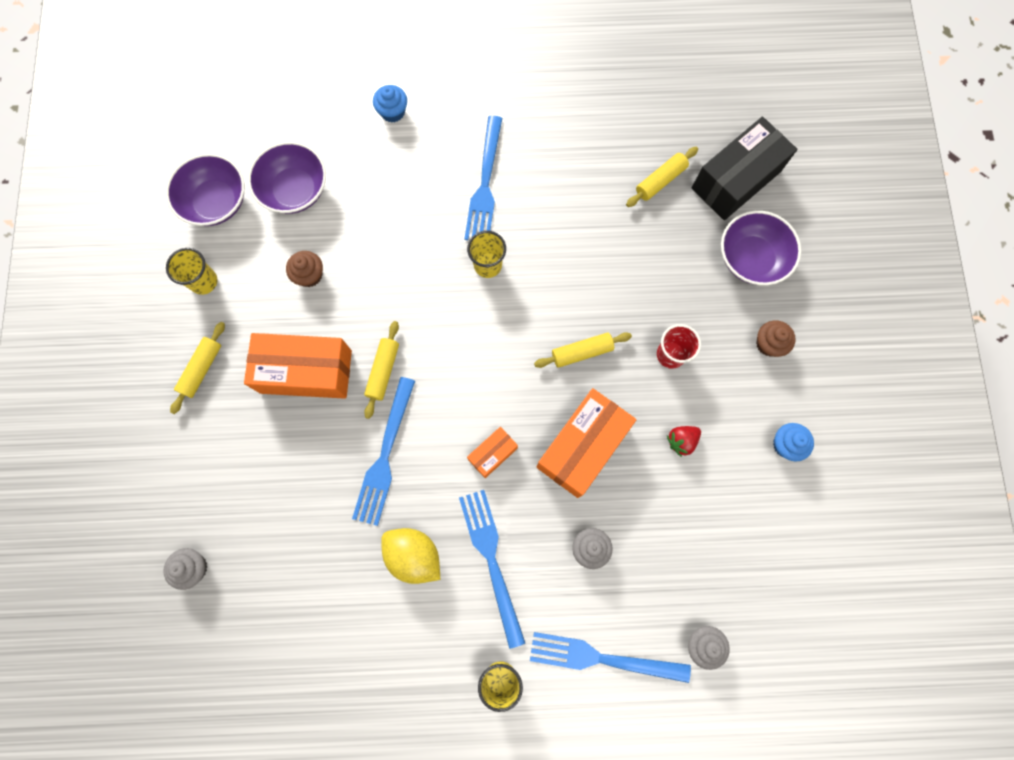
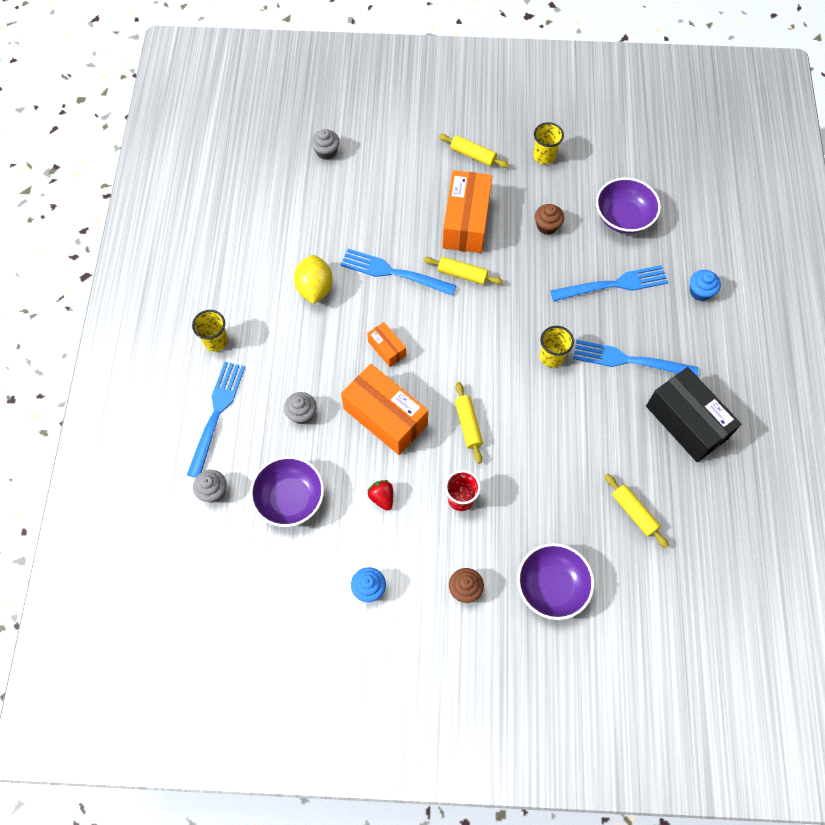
camera: 95 degrees right, 10 degrees down
(216, 202) = (612, 164): purple bowl -> purple bowl (290, 498)
(414, 555) = (315, 288): yellow lemon -> yellow lemon turned 45 degrees counterclockwise
(491, 560) = (303, 341): blue fork -> blue fork (614, 284)
(736, 180) = (635, 585): black box -> black box (686, 422)

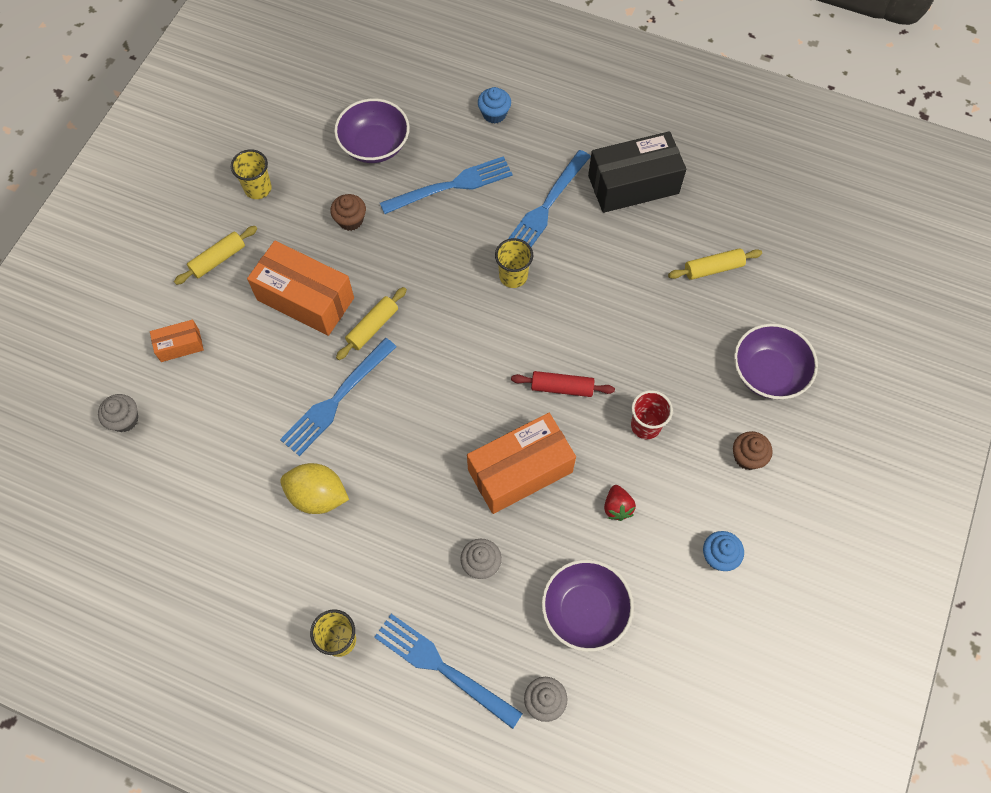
camera: 70 degrees left, 0 degrees up
(382, 497) = (617, 507): red strawberry -> red strawberry turned 90 degrees counterclockwise
(387, 348) = (434, 440): orange box -> orange box (180, 345)
(468, 425) = (562, 387): yellow rolling pin -> red rolling pin
(614, 284) = (452, 185): blue fork -> blue fork turned 60 degrees clockwise

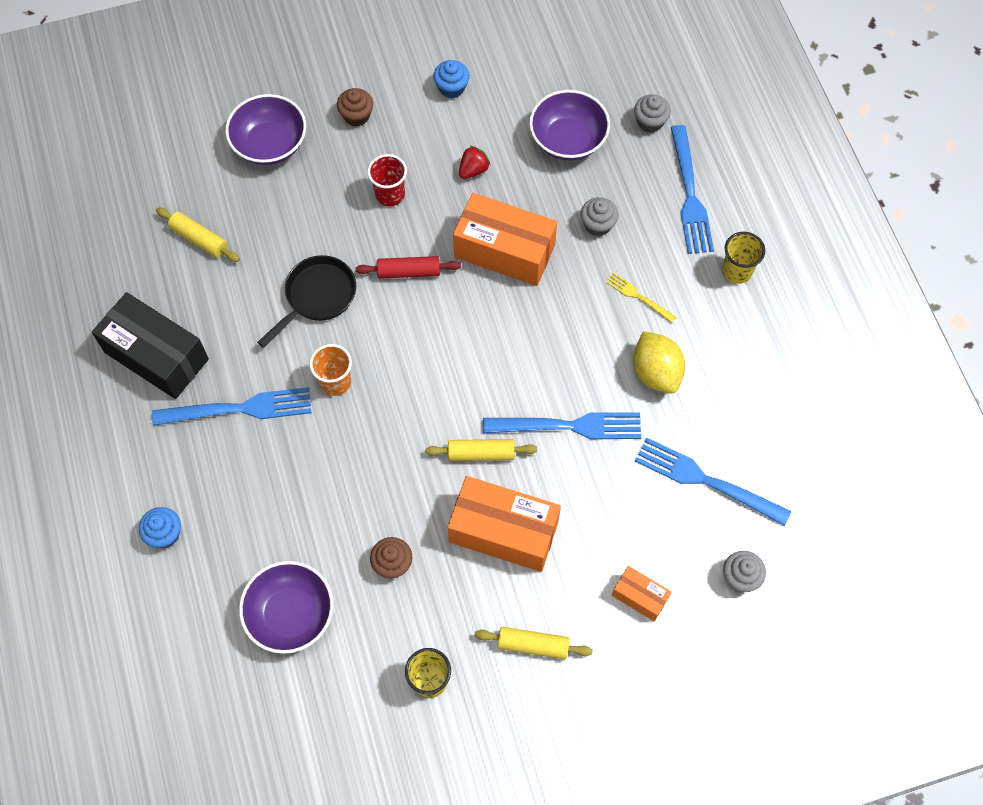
camera: 130 degrees left, 0 degrees up
(305, 299) = (503, 532): orange box -> orange box turned 60 degrees counterclockwise
(390, 538) = (638, 296): none -> yellow fork
(452, 185) = (281, 506): blue fork -> blue fork (705, 480)
(513, 276) = (335, 382): yellow cup -> orange cup
(562, 387) = (408, 272): red rolling pin -> red rolling pin turned 60 degrees counterclockwise
(594, 311) = (317, 297): none -> black pan

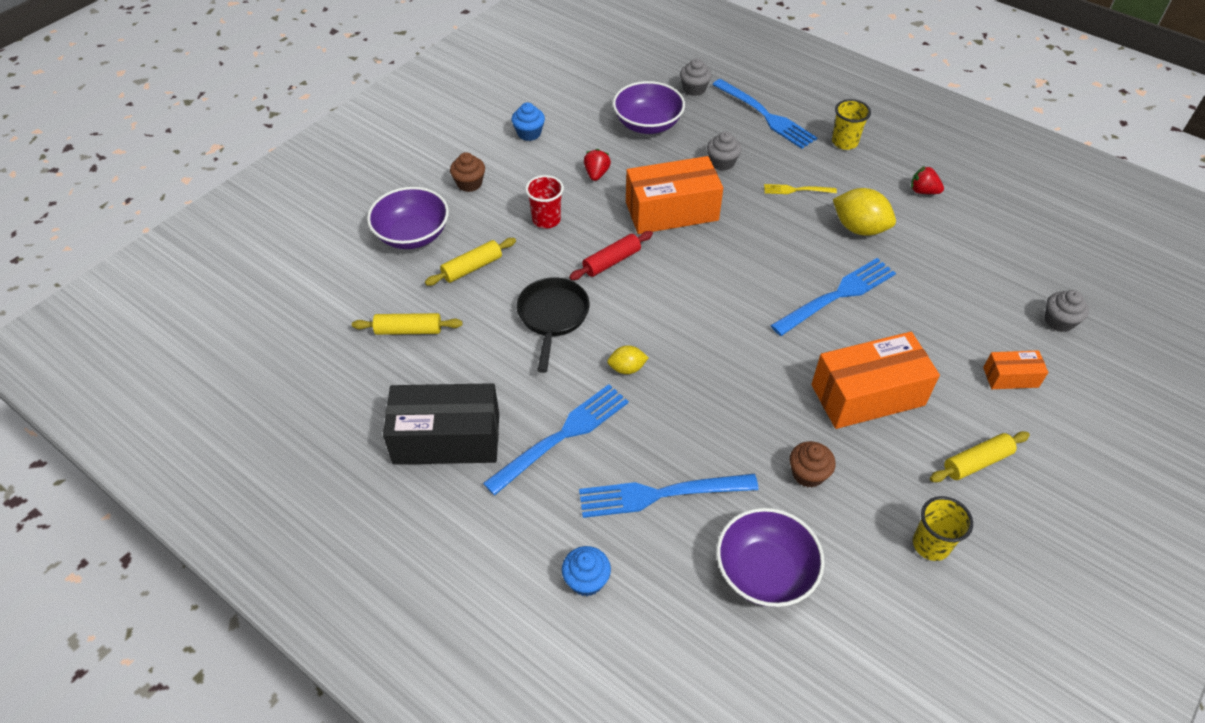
camera: 35 degrees left, 15 degrees down
(335, 382) = (627, 368): orange cup -> yellow lemon
(481, 453) = (793, 351): yellow rolling pin -> yellow rolling pin (472, 267)
(705, 480) = (966, 275): blue fork -> blue fork (660, 494)
(757, 371) = (923, 191): none -> red strawberry

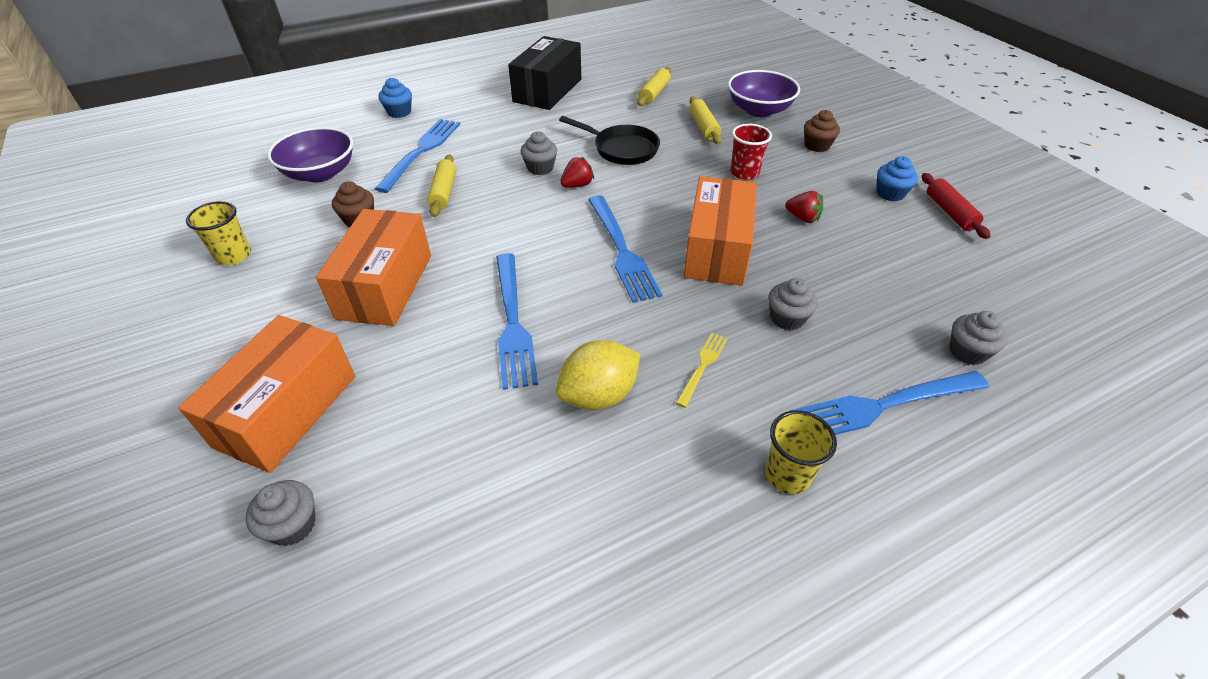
camera: 115 degrees right, 5 degrees down
(562, 435) = (508, 128): blue fork -> blue fork (622, 251)
(611, 261) = (666, 193): red rolling pin -> red rolling pin (949, 212)
(627, 368) = (540, 168): yellow lemon -> grey cupcake
(647, 124) = (887, 281): purple bowl -> none
(923, 191) = (627, 518): red strawberry -> red strawberry (577, 185)
(976, 462) = (250, 323): yellow rolling pin -> yellow rolling pin (444, 192)
(1010, 377) = (287, 410): orange box -> orange box, size x2.01

